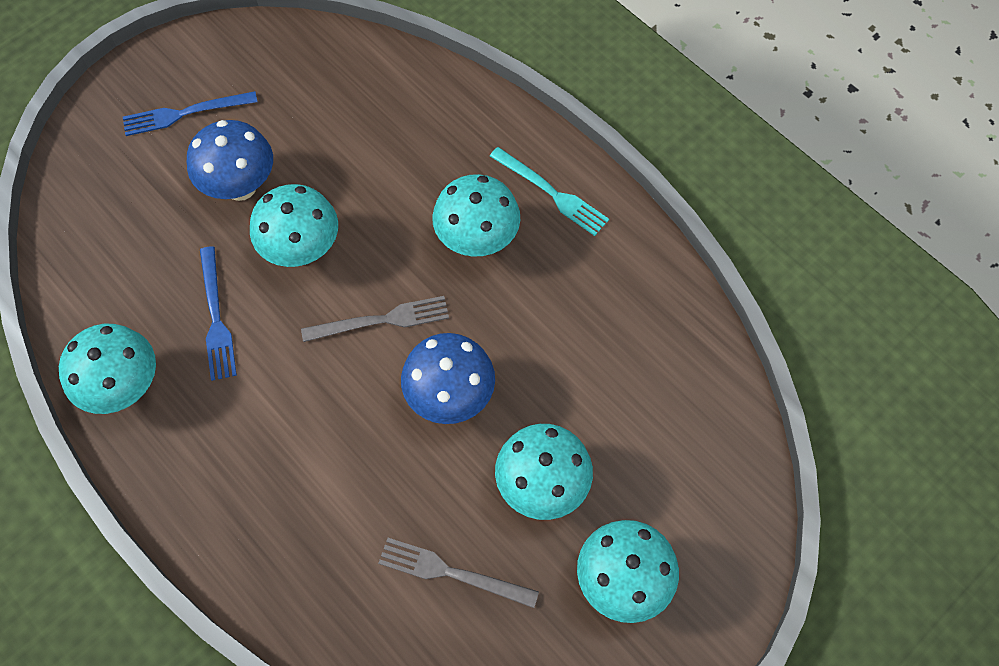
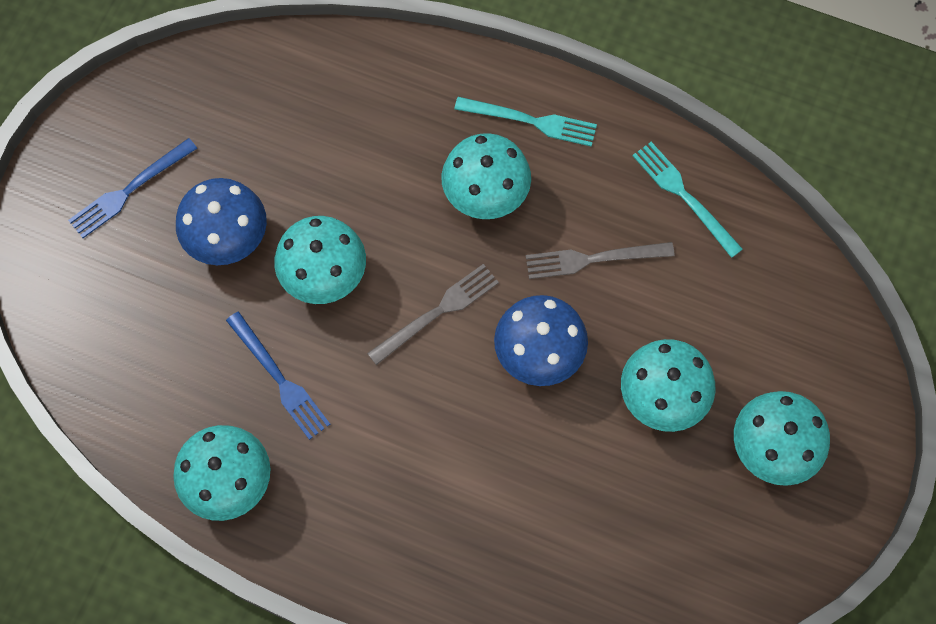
camera: 25 degrees left, 5 degrees up
(452, 573) = (623, 511): grey fork -> grey fork (594, 259)
(658, 314) = (684, 196): none -> turquoise fork

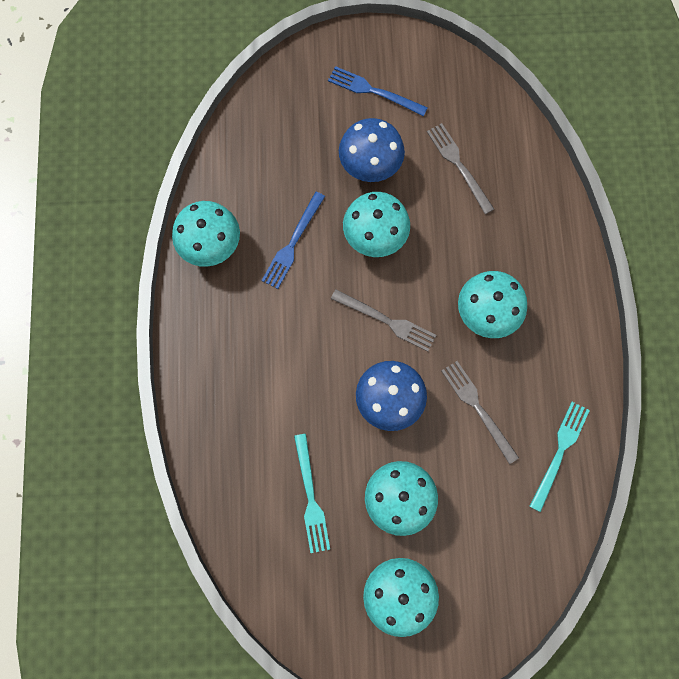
camera: 65 degrees right, 5 degrees up
(284, 139) = (459, 166): none -> grey fork
(530, 121) = (559, 319): turquoise fork -> turquoise fork (310, 497)

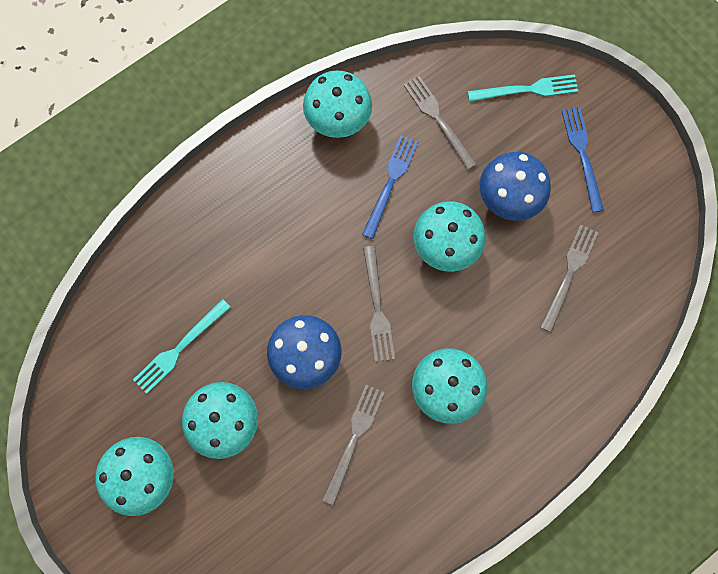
camera: 55 degrees right, 0 degrees up
(268, 172) = (438, 120): none -> grey fork
(293, 243) = (390, 183): blue fork -> blue fork turned 120 degrees clockwise
(559, 452) = (364, 539): turquoise fork -> turquoise fork (526, 90)

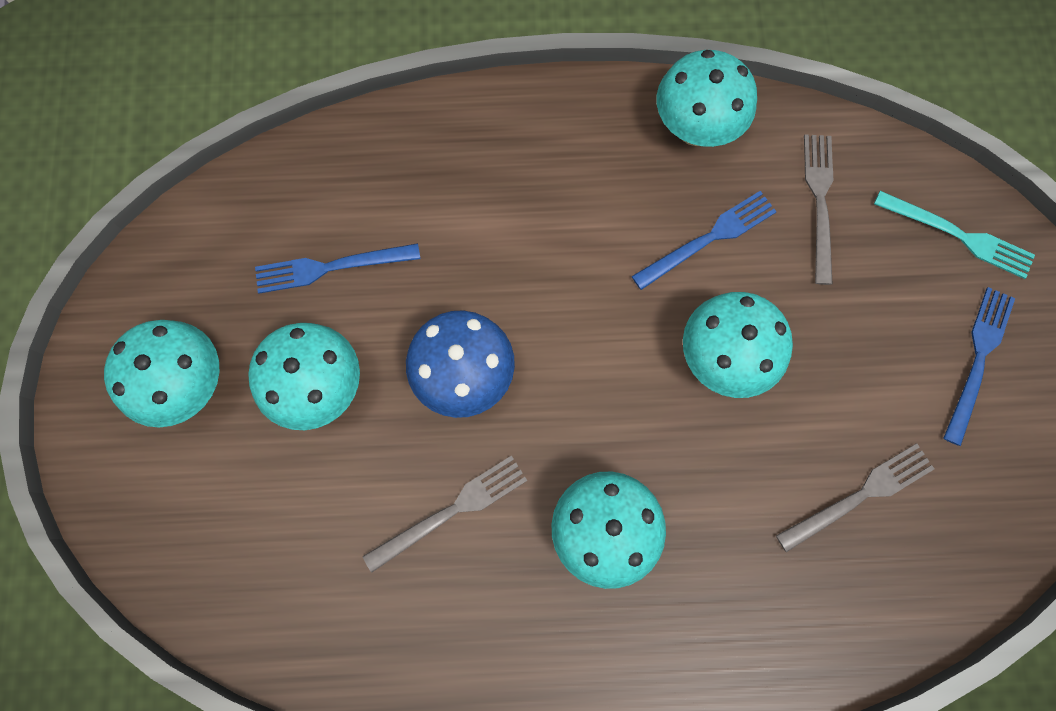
camera: 35 degrees right, 0 degrees up
(180, 348) = (332, 267): turquoise fork -> blue fork
(377, 307) = (589, 374): grey fork -> none
(508, 200) = (842, 352): blue mushroom -> none

